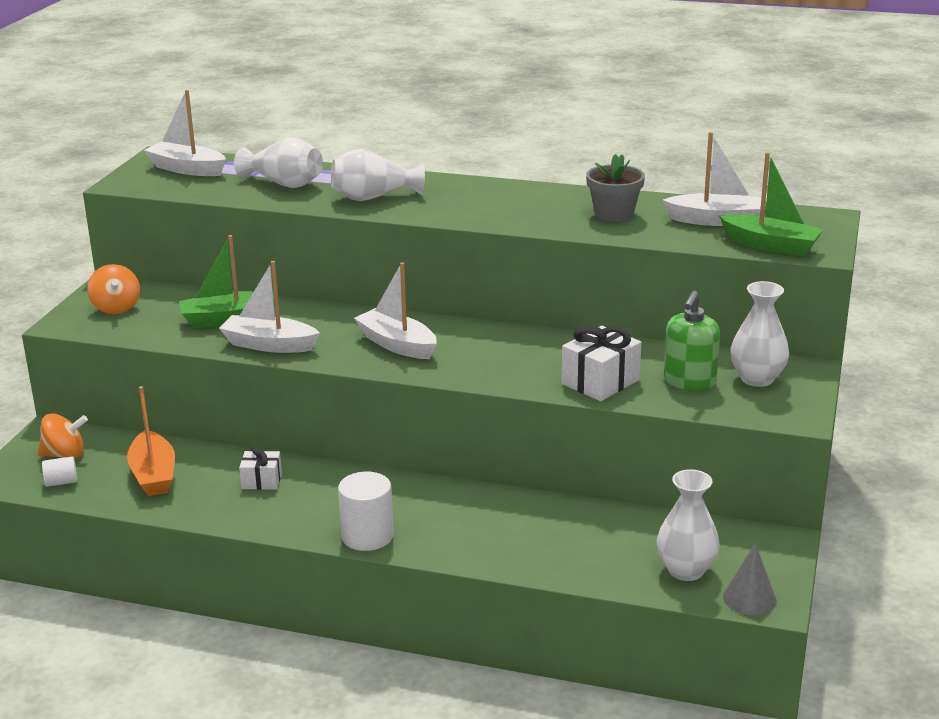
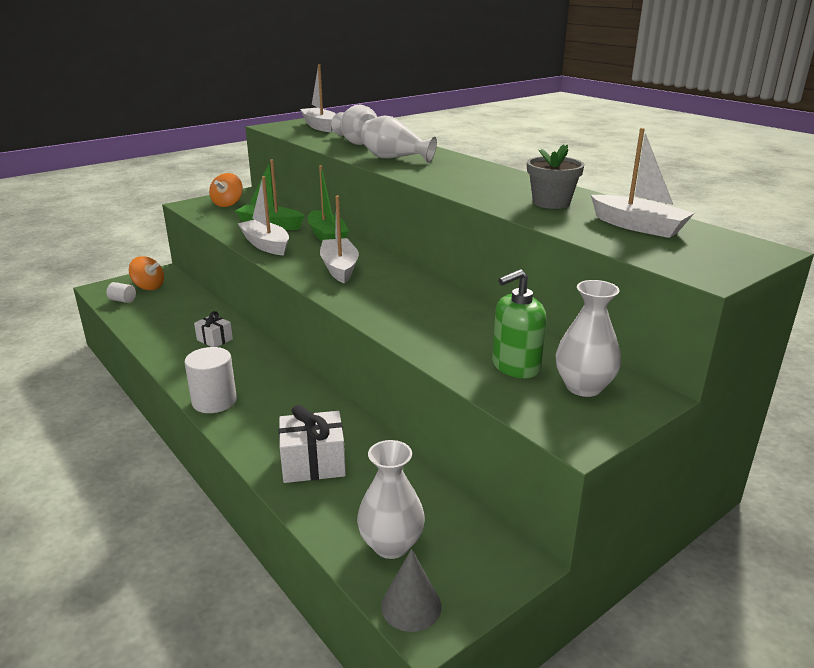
camera: 35 degrees right, 0 degrees up
(153, 475) = (169, 314): orange boat -> none
(600, 382) = (439, 340): white gift -> white gift (313, 463)
(771, 245) = (661, 256): green boat -> green boat (327, 236)

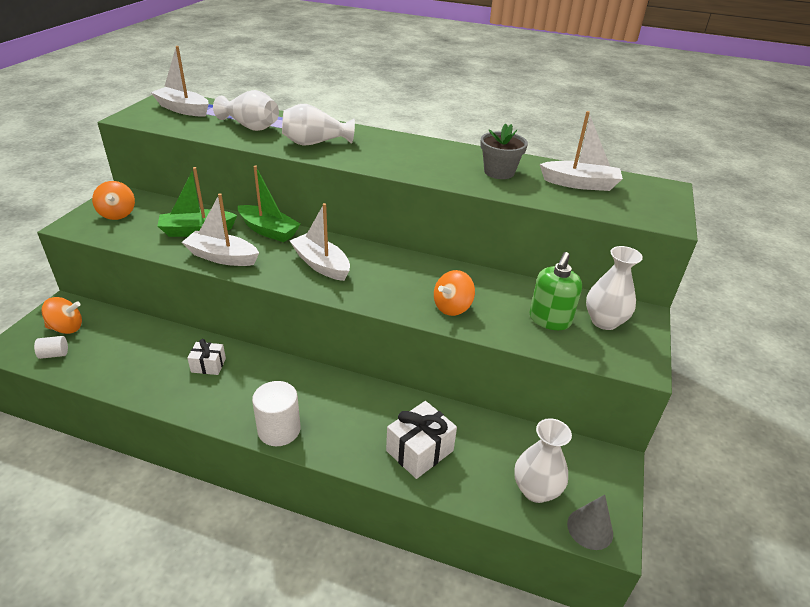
camera: 35 degrees left, 10 degrees up
(420, 328) = (452, 307): none -> orange spinning top

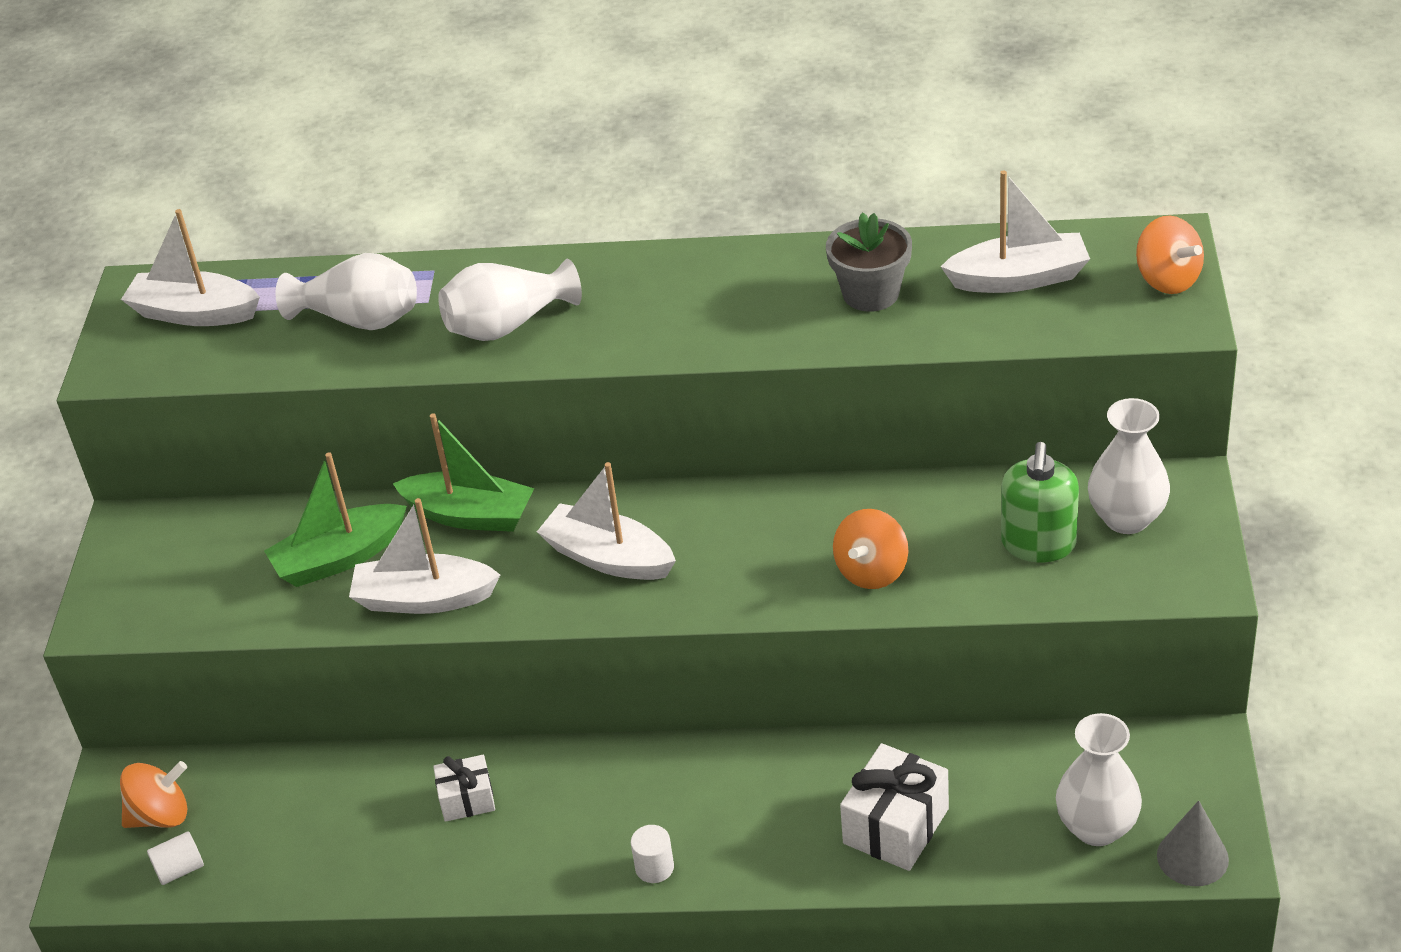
camera: 10 degrees left, 5 degrees up
(117, 214) = (162, 569): orange spinning top -> orange spinning top (1167, 280)
(279, 430) = (654, 867): white cylinder -> white cylinder, size x0.54

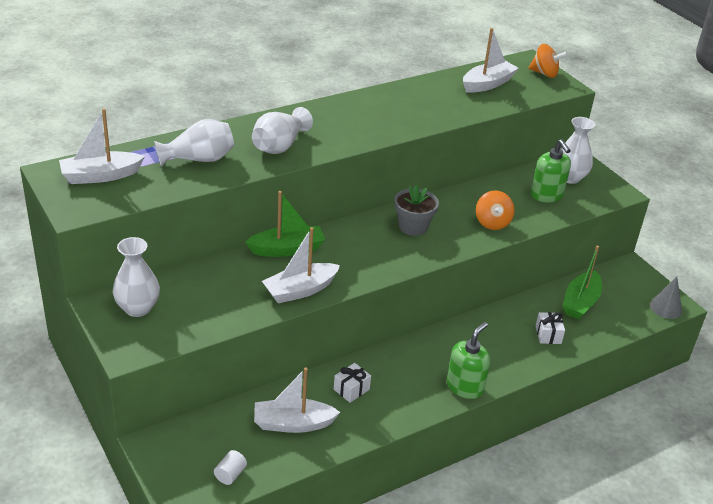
camera: 40 degrees left, 5 degrees down
(161, 815) = (195, 453): orange spinning top -> none
(339, 558) = (237, 285): green boat -> green boat (580, 302)
(608, 558) = (372, 249): white boat -> white boat (293, 423)
(654, 867) = (465, 387): white cylinder -> green soap dispenser
(871, 293) = (433, 101): grey flower pot -> grey flower pot (413, 226)
(896, 826) = (548, 335): white gift -> white gift, size x0.61
(1097, 827) = (622, 309): white vase -> white vase (138, 308)

